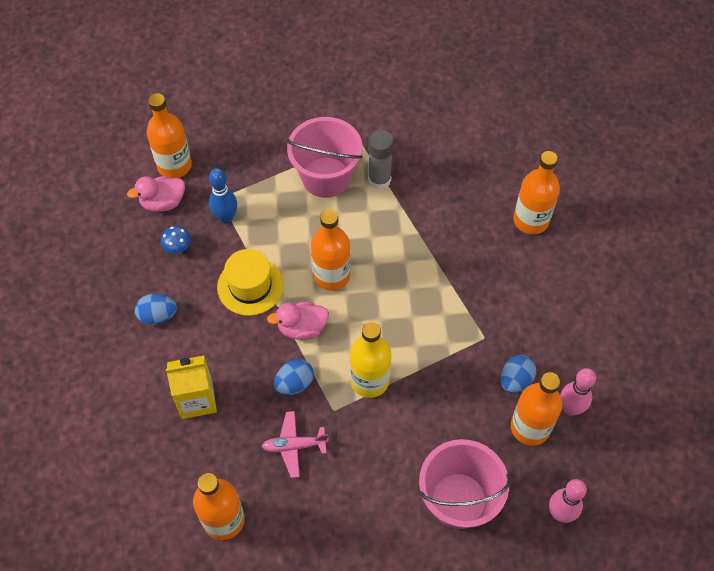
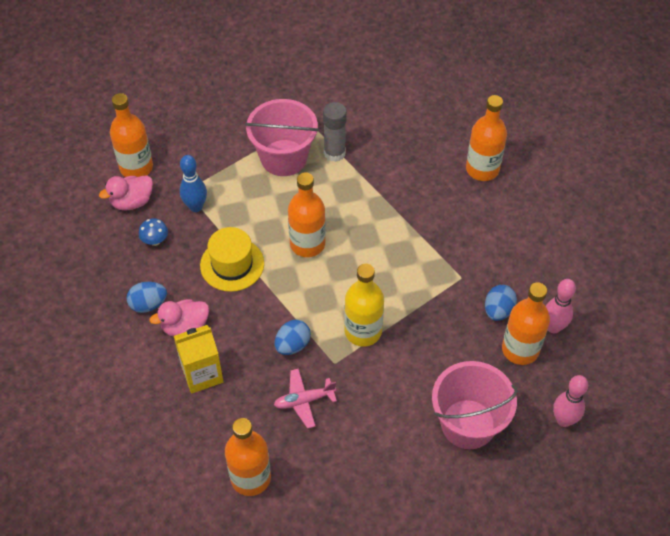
camera: 10 degrees left, 5 degrees down
(302, 328) = (289, 294): pink duck -> pink duck (185, 327)

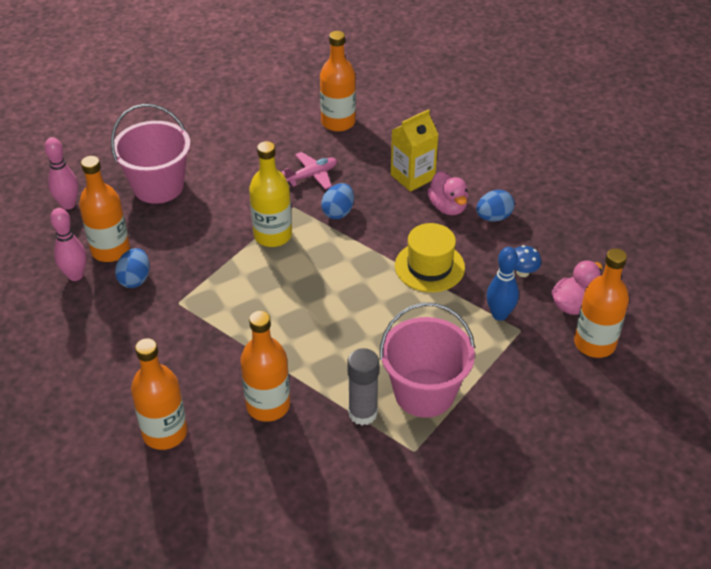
camera: 165 degrees right, 10 degrees down
(185, 327) = (448, 207): pink duck -> pink duck turned 105 degrees clockwise
(307, 244) = (357, 302): orange bottle -> orange bottle (268, 405)

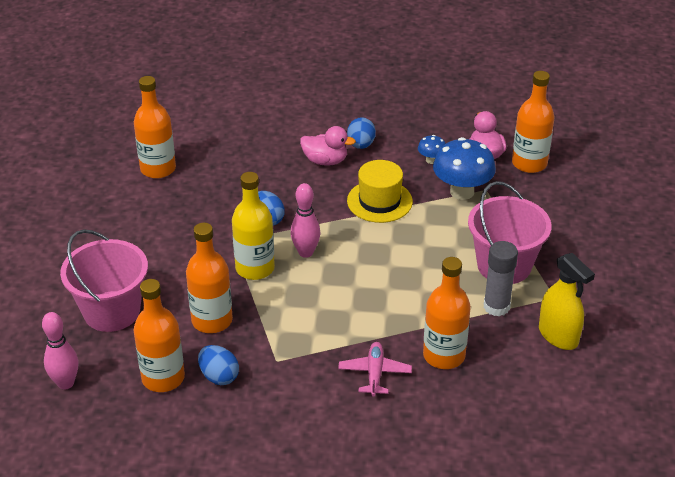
camera: 55 degrees left, 5 degrees down
(75, 275) = (171, 416): pink bowling pin -> pink bowling pin (305, 252)
(165, 433) = (420, 431): orange bottle -> orange bottle (212, 320)
(312, 175) = (207, 213): pink plane -> pink plane (374, 373)
(362, 477) = (558, 336): none -> yellow spray bottle
(412, 177) = (271, 162): yellow carton -> none
(499, 314) = (462, 192): blue bowling pin -> blue mushroom

